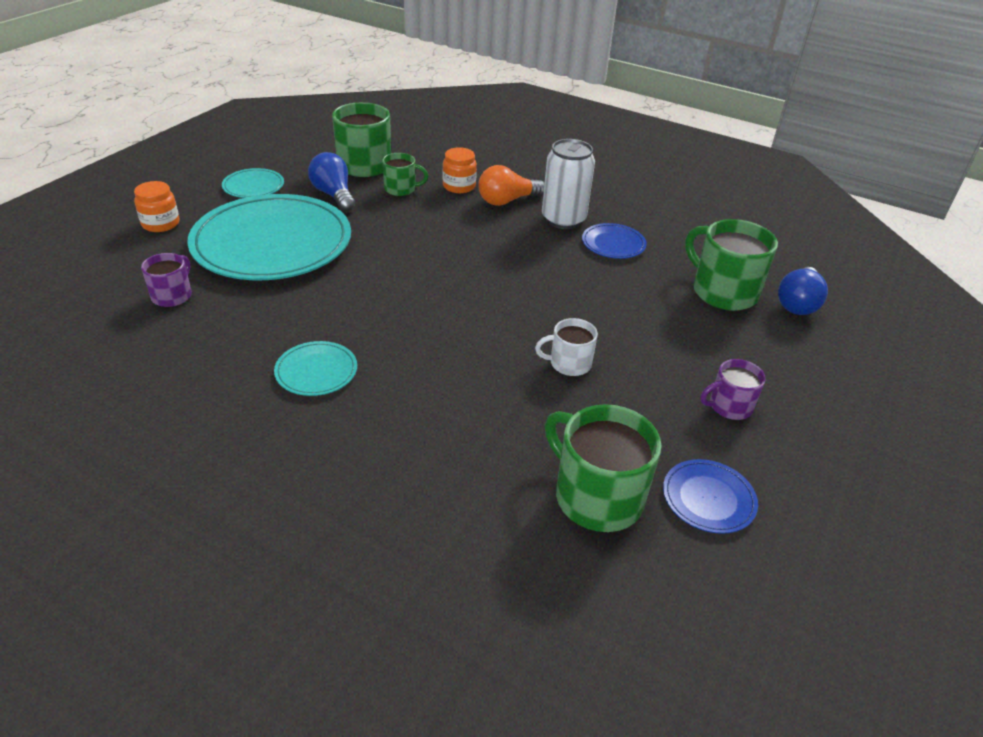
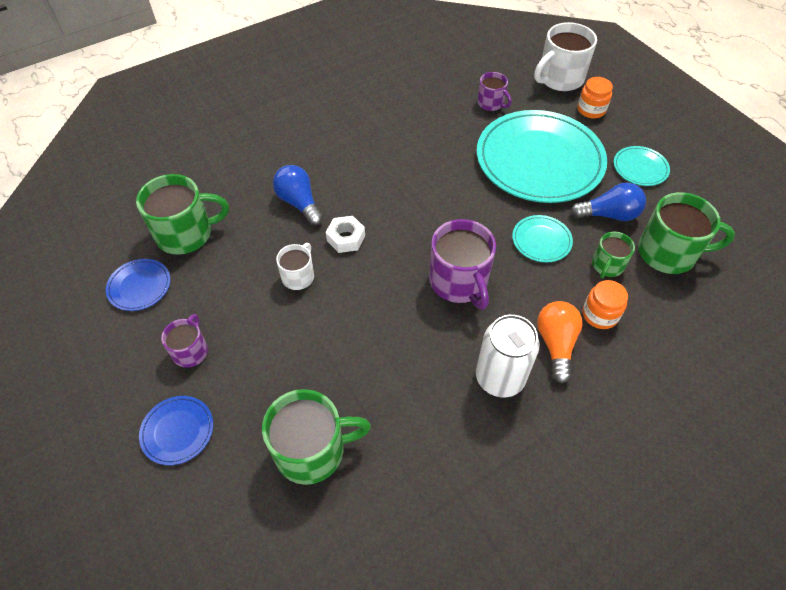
camera: 120 degrees right, 15 degrees up
(97, 253) = (559, 78): none -> white mug
(316, 371) = (374, 148): turquoise plate -> turquoise plate (541, 240)
(484, 258) = (459, 282): none -> purple mug
(488, 346) = (346, 238): none -> white nut
(613, 244) = (436, 399): blue plate -> blue plate (177, 431)
(798, 303) = (254, 512): blue light bulb -> blue light bulb (299, 203)

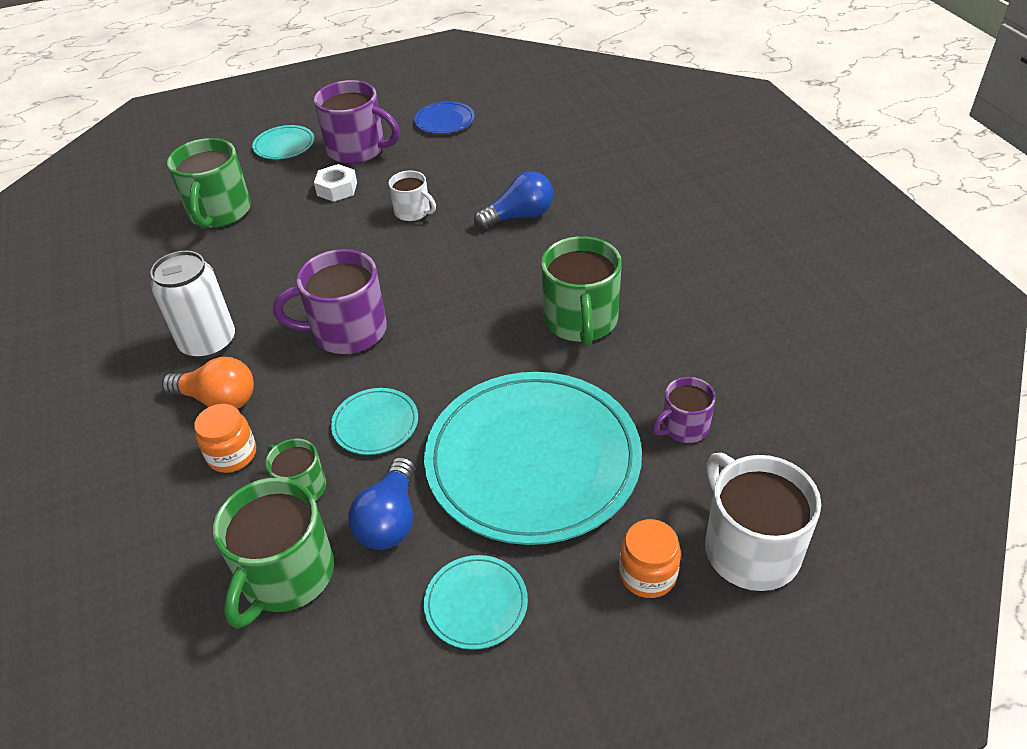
camera: 105 degrees right, 10 degrees down
(177, 431) = (284, 145): blue plate -> turquoise plate
(186, 233) = (501, 143): green mug -> green mug (581, 321)
(190, 351) = (358, 149): purple mug -> purple mug, size x1.78
(346, 238) = (452, 248): white nut -> white nut (337, 189)

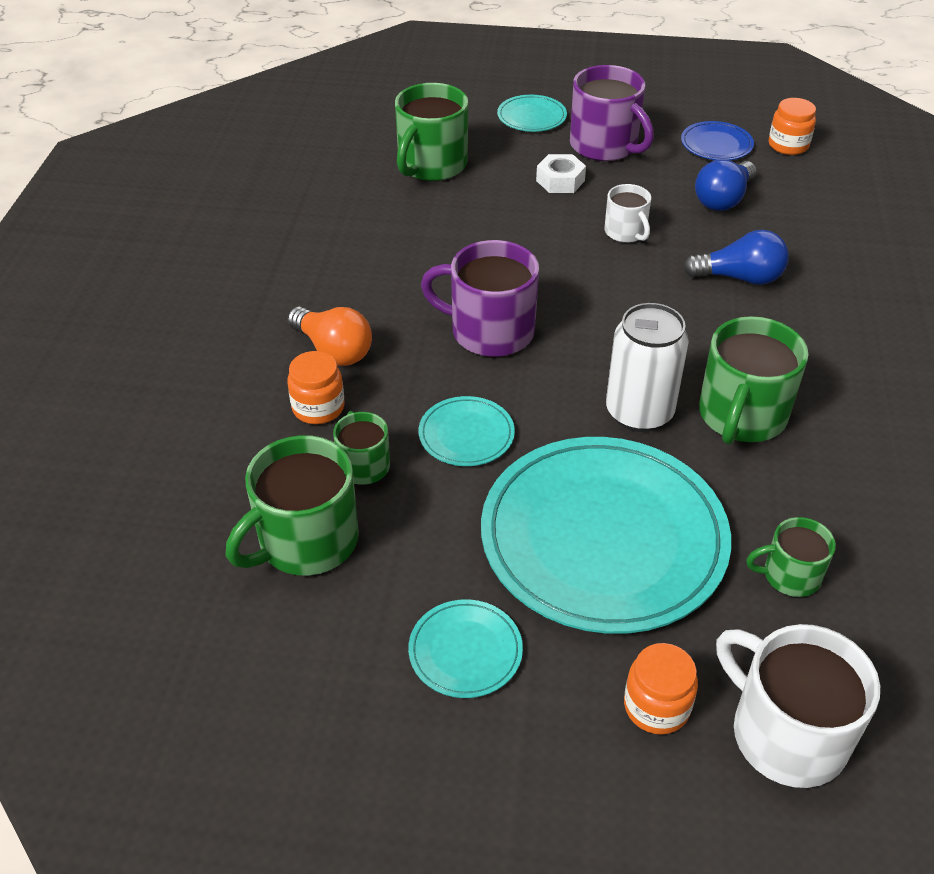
camera: 25 degrees right, 0 degrees up
(208, 343) = (353, 292): white can -> white can (639, 412)
(390, 520) = (428, 533): blue light bulb -> blue light bulb (723, 200)
(498, 104) = (788, 145): none -> orange jar
(684, 427) = (790, 575): purple mug -> green mug
(750, 548) = (786, 734): white mug -> white mug turned 45 degrees counterclockwise

